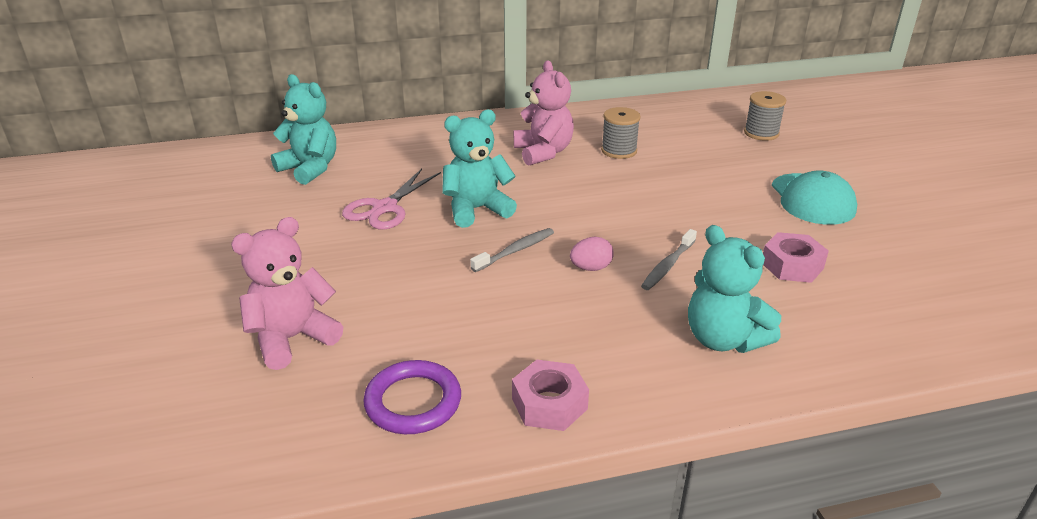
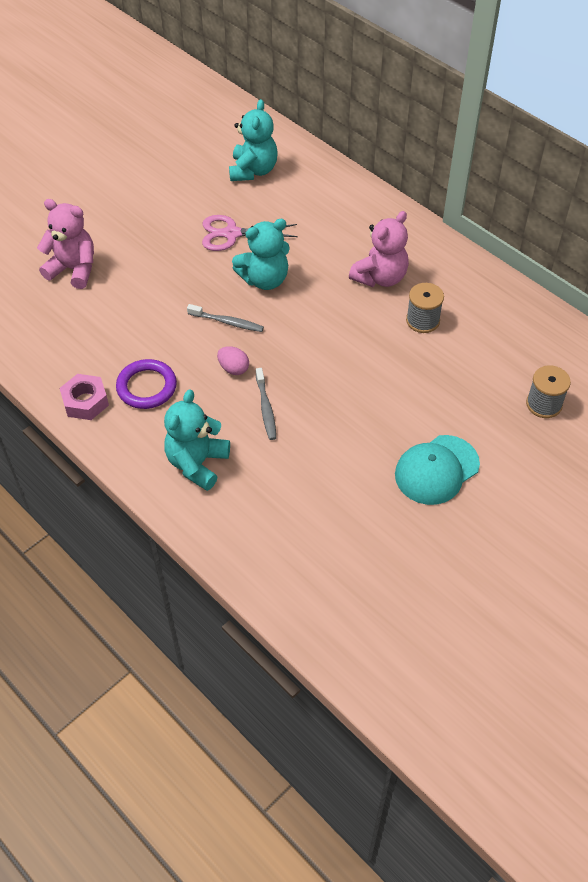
camera: 60 degrees right, 20 degrees up
(413, 402) = (54, 345): purple ring -> purple ring (146, 387)
(476, 209) = (264, 279): turquoise teddy bear -> turquoise teddy bear turned 120 degrees clockwise
(668, 265) = (266, 408): grey toothbrush -> grey toothbrush turned 105 degrees counterclockwise
(792, 265) = (317, 479): pink nut -> none

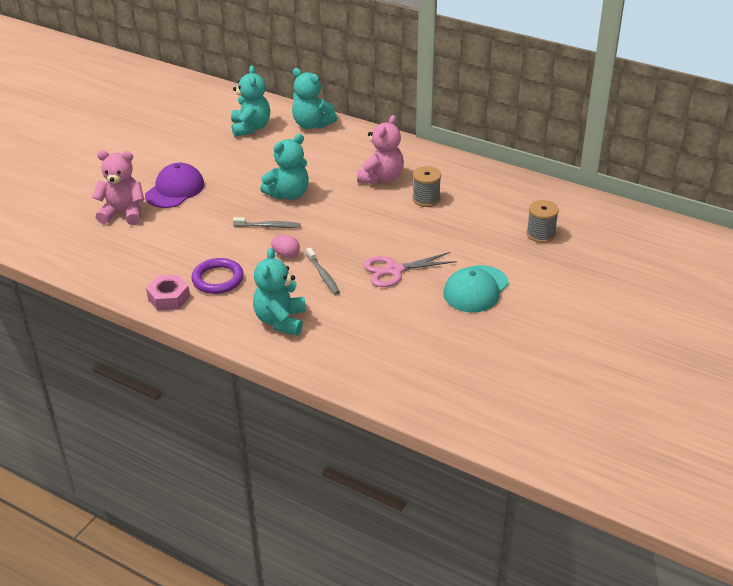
camera: 15 degrees left, 15 degrees down
(140, 246) = (175, 190): none -> purple cap
(231, 234) = (249, 170): pink scissors -> pink scissors (394, 270)
(325, 180) = (312, 124): none -> turquoise teddy bear

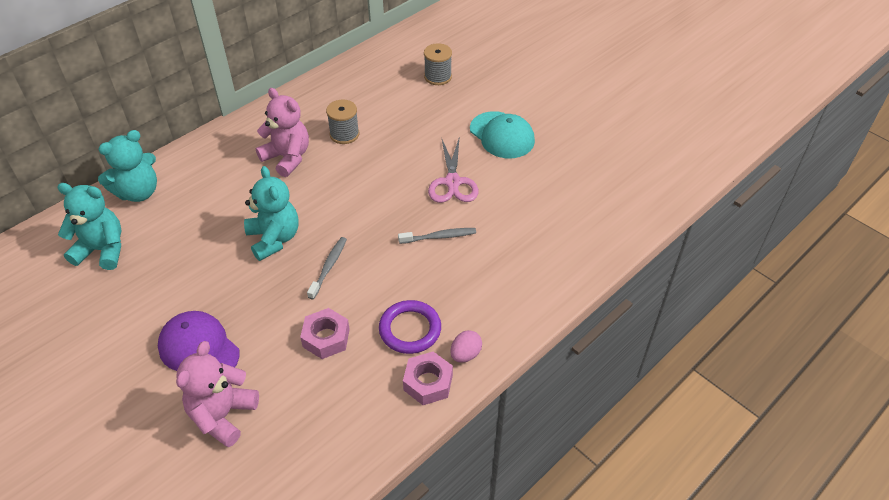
camera: 75 degrees left, 10 degrees up
(199, 241) = (326, 338): none -> pink nut
(281, 321) = (503, 284): turquoise teddy bear -> none
(286, 255) = (390, 261): pink egg -> pink egg (465, 354)

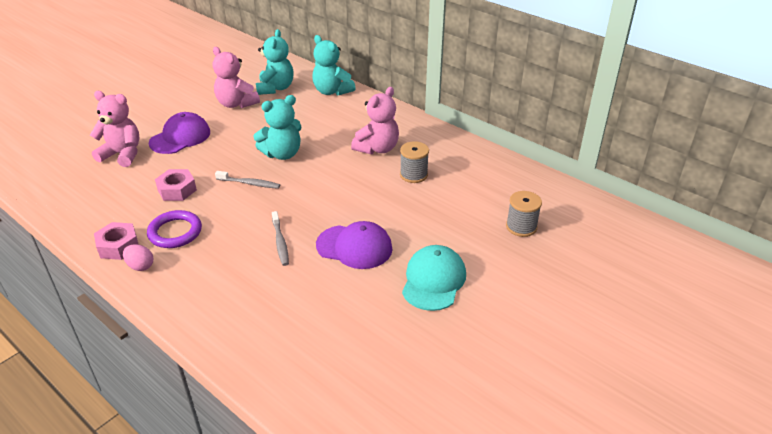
camera: 85 degrees right, 10 degrees down
(128, 292) = (236, 104): none -> pink teddy bear
(452, 182) = (354, 247): pink scissors -> purple cap
(502, 135) = (433, 280): turquoise cap -> turquoise cap turned 150 degrees clockwise

